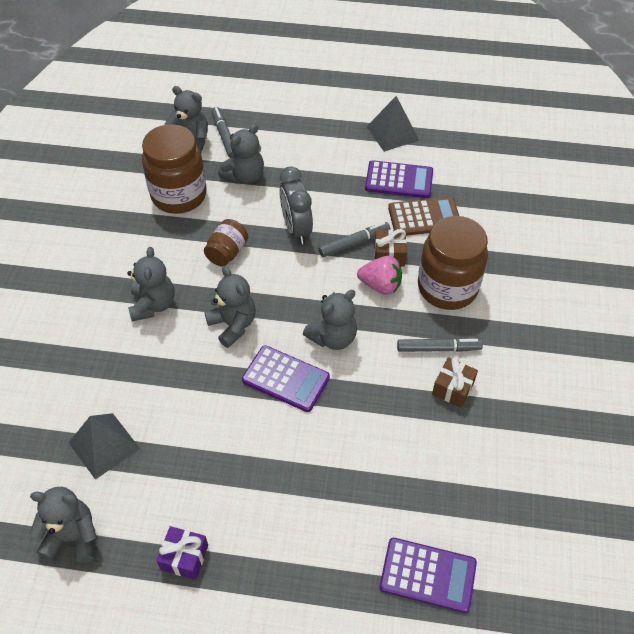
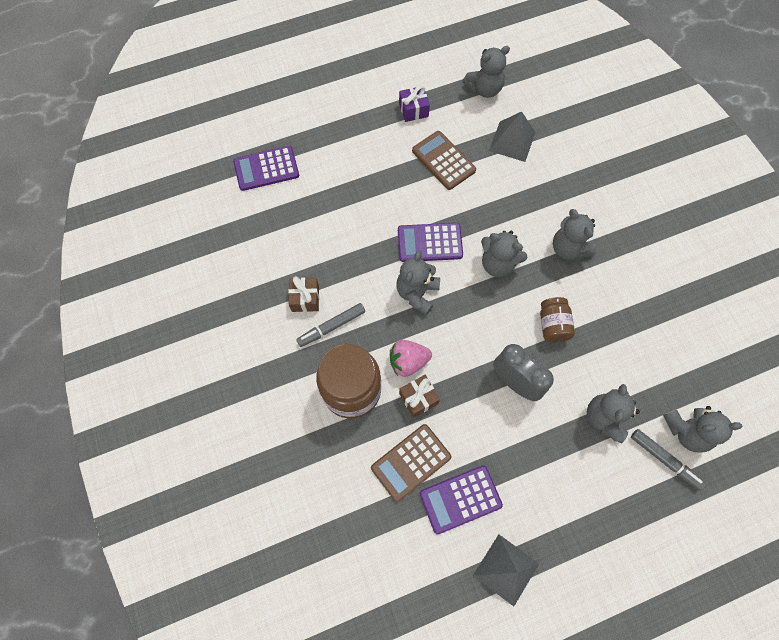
camera: 150 degrees right, 15 degrees up
(179, 195) = (641, 361): brown jar -> none
(201, 464) = (443, 161): none -> brown calculator
(354, 243) = (456, 395): grey marker -> none

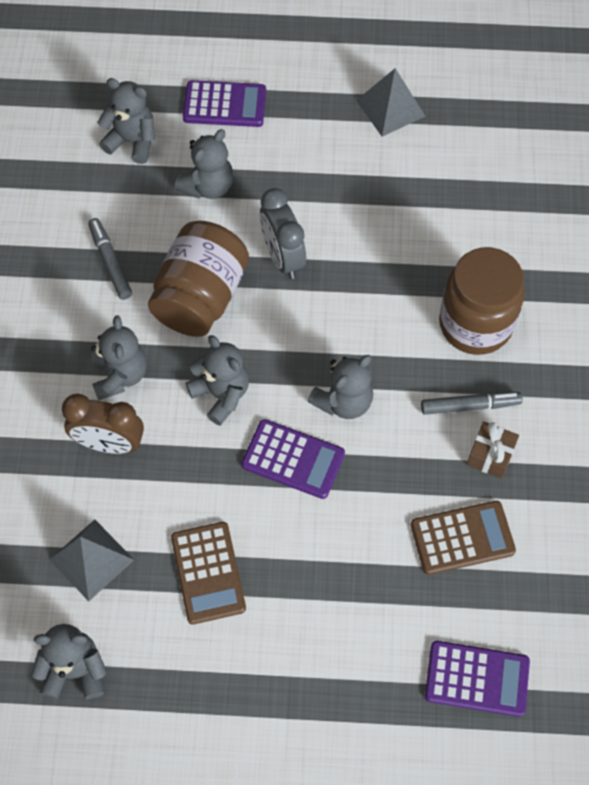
camera: 155 degrees left, 5 degrees down
(408, 362) = (394, 327): pink strawberry -> none
(411, 462) = (440, 229): brown calculator -> brown calculator (462, 538)
(413, 110) = (205, 682): purple gift -> none
(418, 398) = (401, 285): brown gift -> none
(460, 499) = (404, 177): purple calculator -> purple calculator (224, 104)
(545, 205) = (109, 443): none -> brown clock
(552, 325) = (201, 297): brown jar -> brown jar, size x1.90
(664, 460) = (174, 128): grey marker -> grey marker (110, 262)

